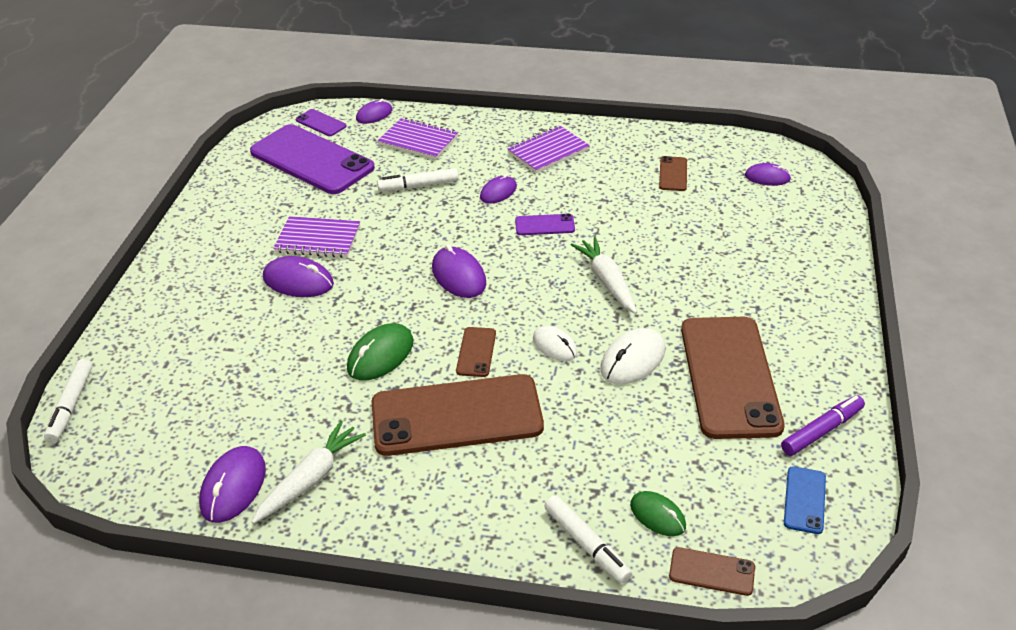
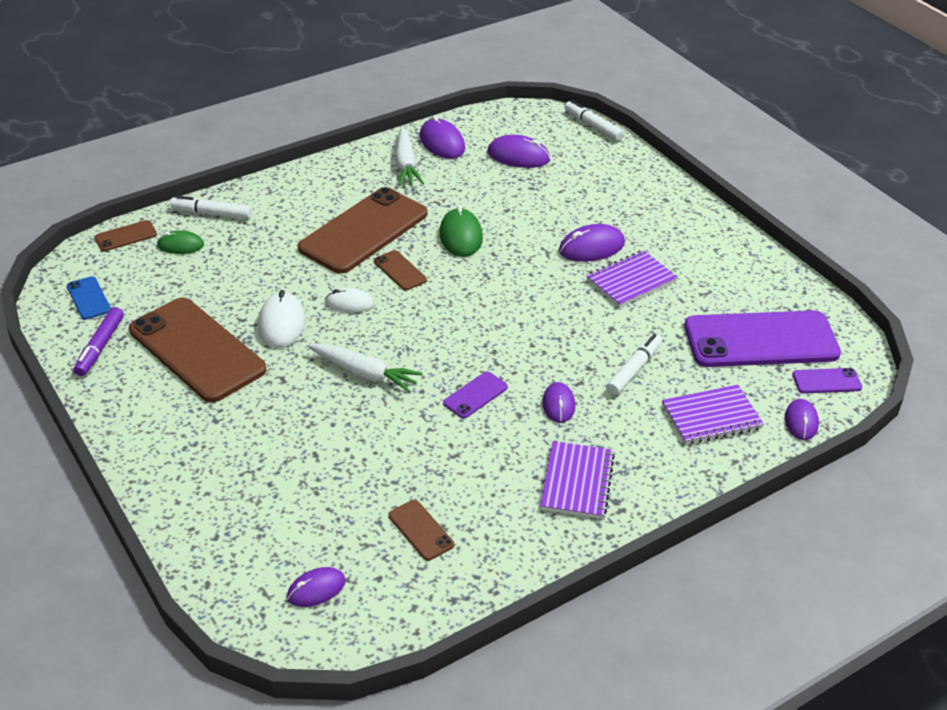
camera: 135 degrees right, 0 degrees up
(459, 276) = (485, 313): purple mouse -> purple mouse (518, 156)

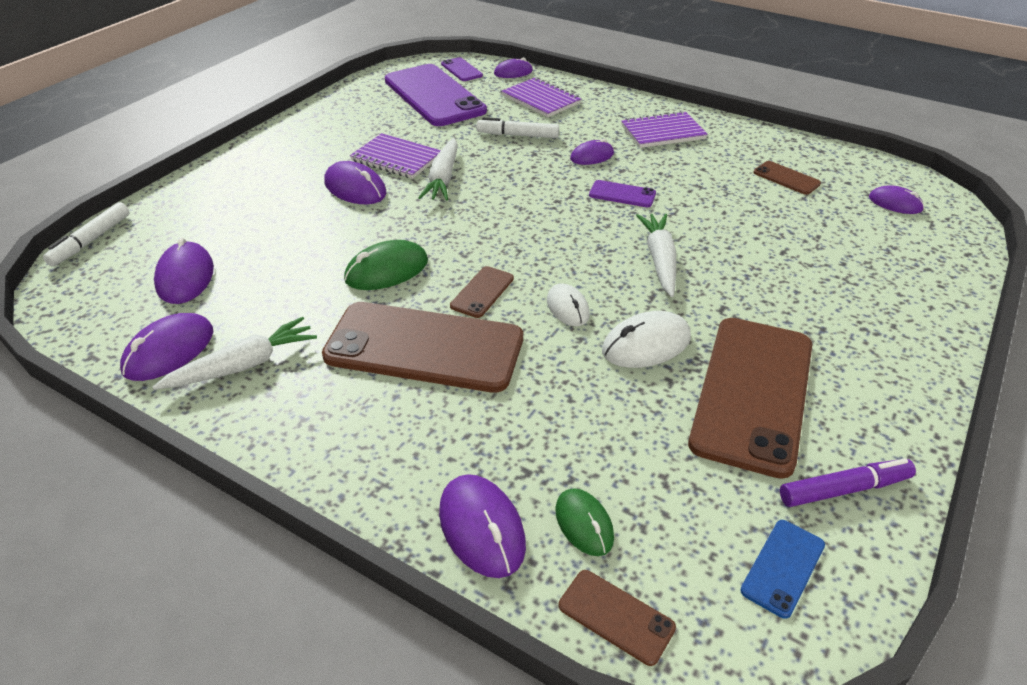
camera: 115 degrees left, 0 degrees up
(212, 213) = (482, 528): white marker -> purple mouse
(421, 530) = (786, 178): brown phone -> brown phone turned 75 degrees counterclockwise
(577, 298) = (443, 178): none -> white carrot

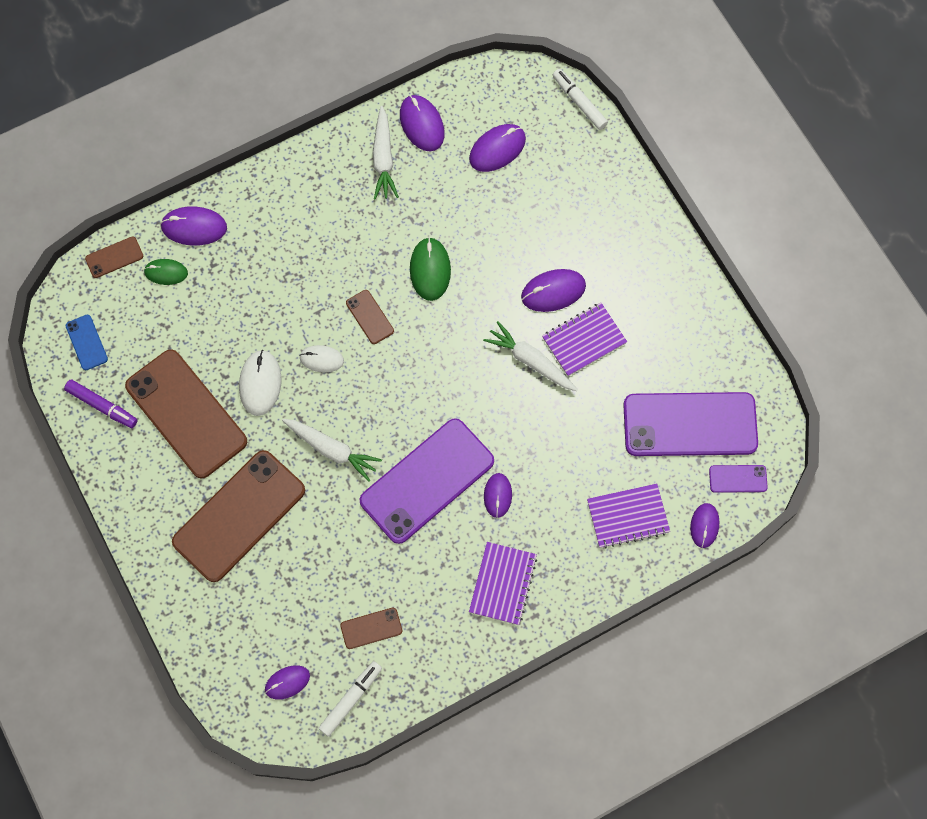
camera: 120 degrees right, 30 degrees up
(185, 277) = (497, 149): purple mouse -> purple mouse turned 60 degrees counterclockwise
(424, 347) = (338, 259): brown phone -> brown phone (239, 516)
(518, 135) = (569, 457): white marker -> white marker (350, 699)
(622, 194) = (427, 481): purple phone -> purple phone, size x2.34
(843, 489) = (102, 406): purple marker -> purple marker turned 75 degrees counterclockwise

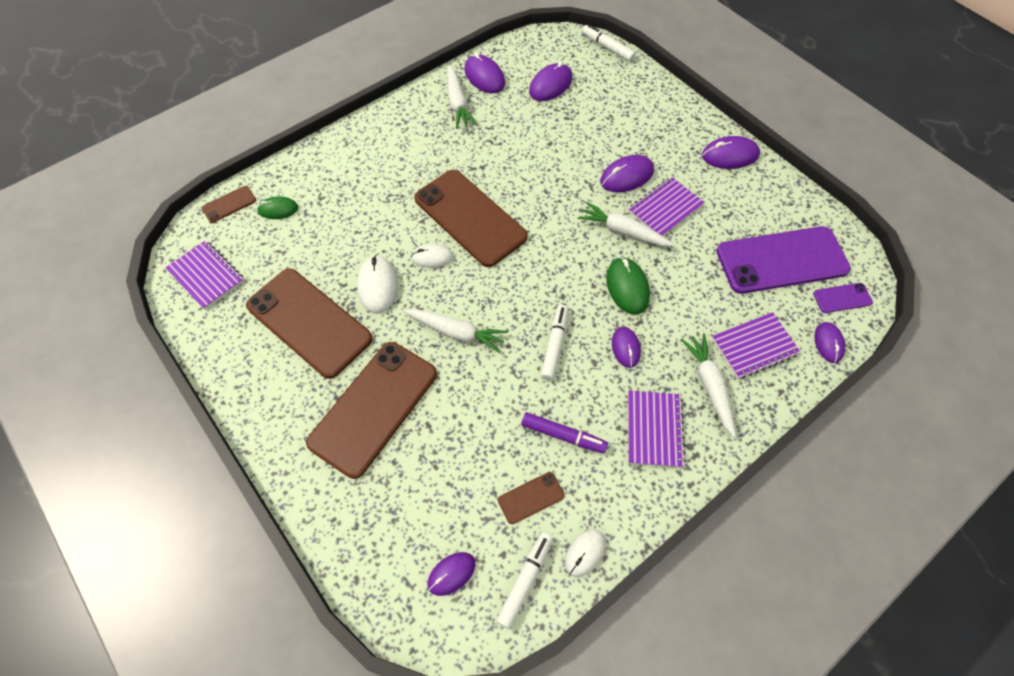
camera: 10 degrees left, 10 degrees down
(86, 342) = (206, 276): blue phone -> purple notebook
(102, 406) = (224, 328): purple marker -> purple marker (562, 435)
(194, 227) = (300, 172): purple mouse -> purple mouse (730, 155)
(369, 317) = (470, 218): brown phone -> brown phone, size x2.34
(409, 685) = (585, 552): none -> white mouse
(427, 481) = (554, 345): purple phone -> white marker
(430, 270) = (515, 175): green mouse -> green mouse (627, 287)
(569, 549) = (709, 385): none -> white carrot

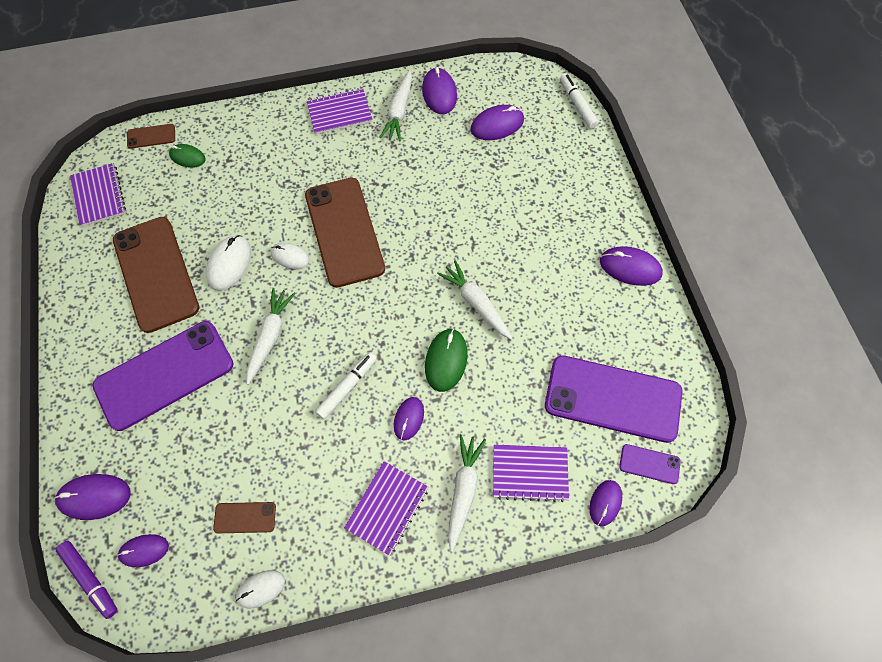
camera: 25 degrees right, 5 degrees up
(374, 408) = (164, 375): brown phone -> purple phone
(456, 332) = (270, 337): white carrot -> white carrot turned 120 degrees counterclockwise
(525, 580) = (198, 587): white marker -> none
(562, 435) = (304, 474): purple marker -> purple marker (90, 578)
(626, 176) = (513, 248): purple mouse -> purple mouse (94, 497)
(665, 208) = (530, 297): purple notebook -> purple notebook (339, 113)

